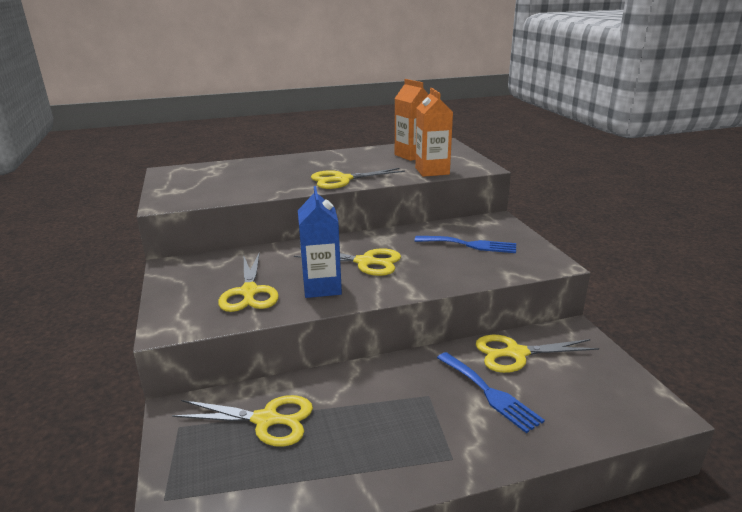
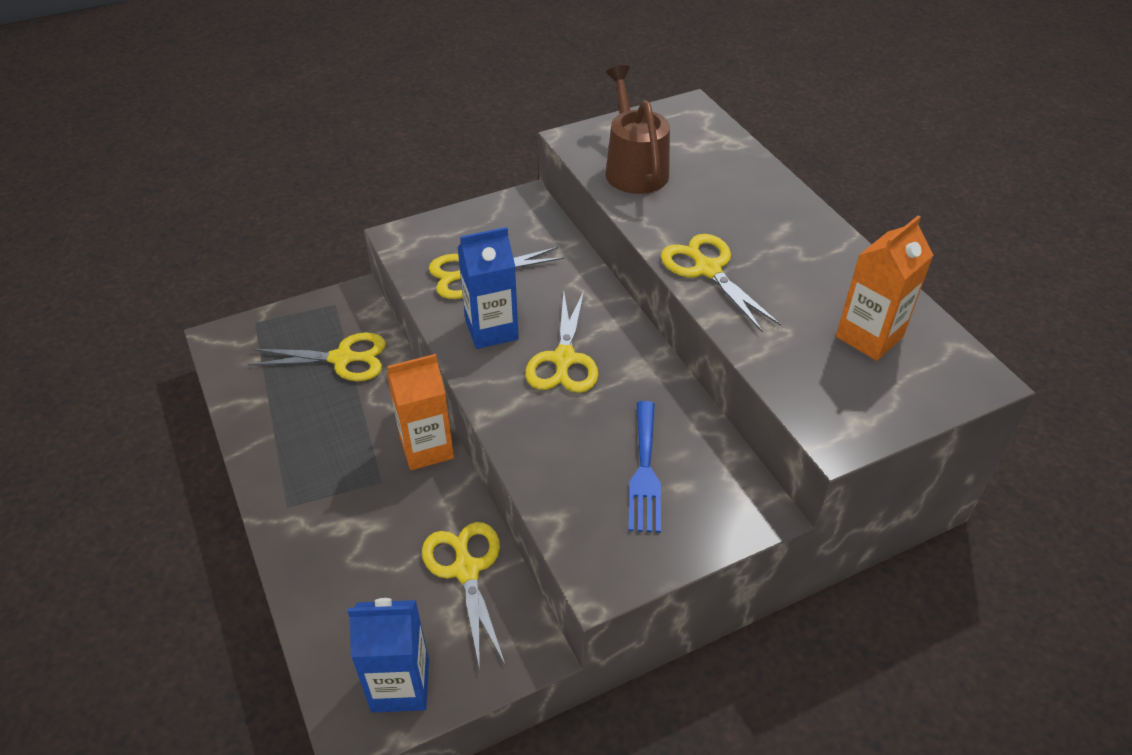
camera: 80 degrees right, 20 degrees up
(220, 189) = (634, 168): none -> brown watering can
(266, 420) = (342, 359): yellow scissors -> yellow scissors turned 90 degrees counterclockwise
(432, 171) = (788, 368): orange carton -> orange carton (426, 448)
(489, 393) = (385, 539): blue fork -> none
(619, 387) = (400, 685): none -> blue carton

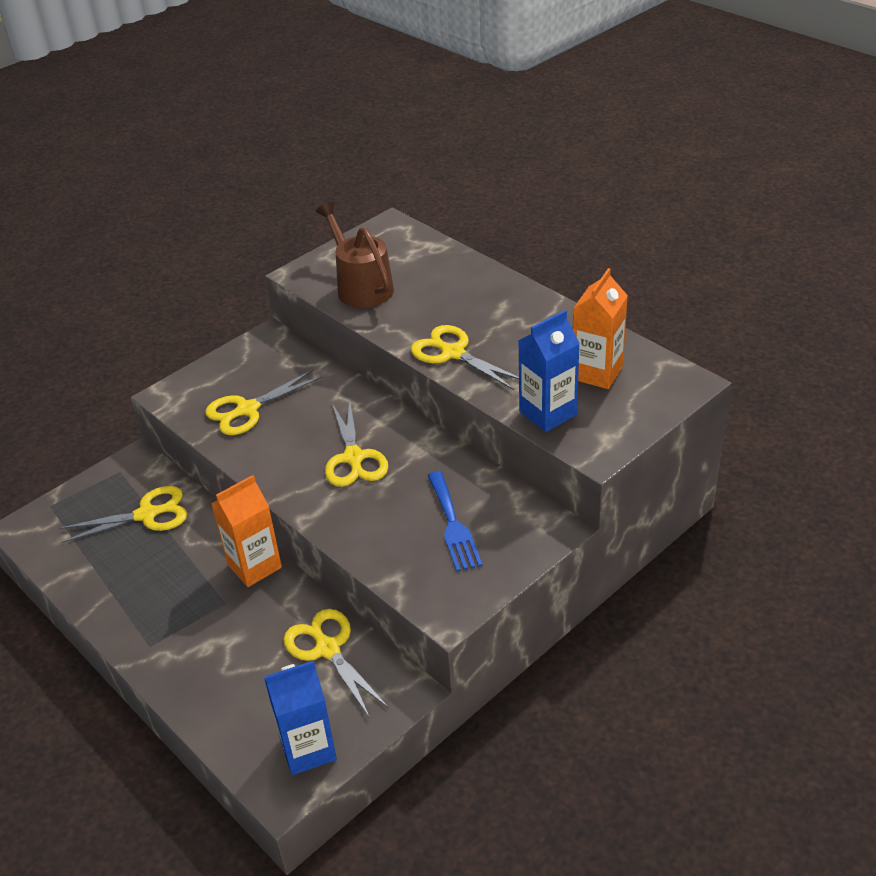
camera: 15 degrees left, 5 degrees down
(491, 330) = (282, 450): blue carton -> blue carton (548, 413)

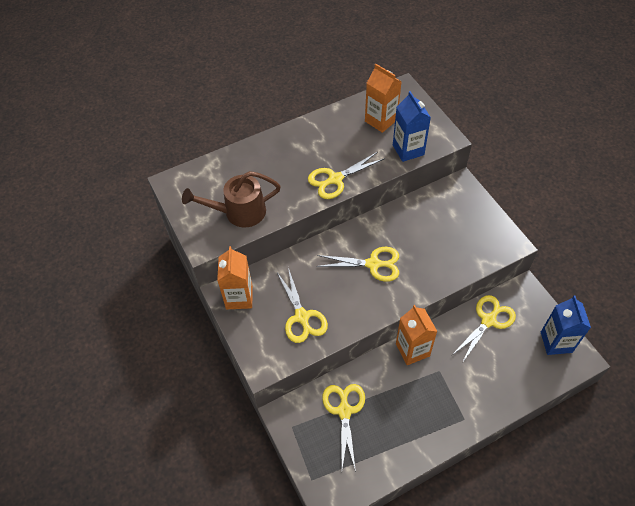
camera: 75 degrees left, 15 degrees up
(264, 350) = (239, 297): none -> orange carton
(328, 649) = (488, 320): yellow scissors -> yellow scissors turned 150 degrees clockwise
(453, 525) = (446, 227): blue fork -> none

